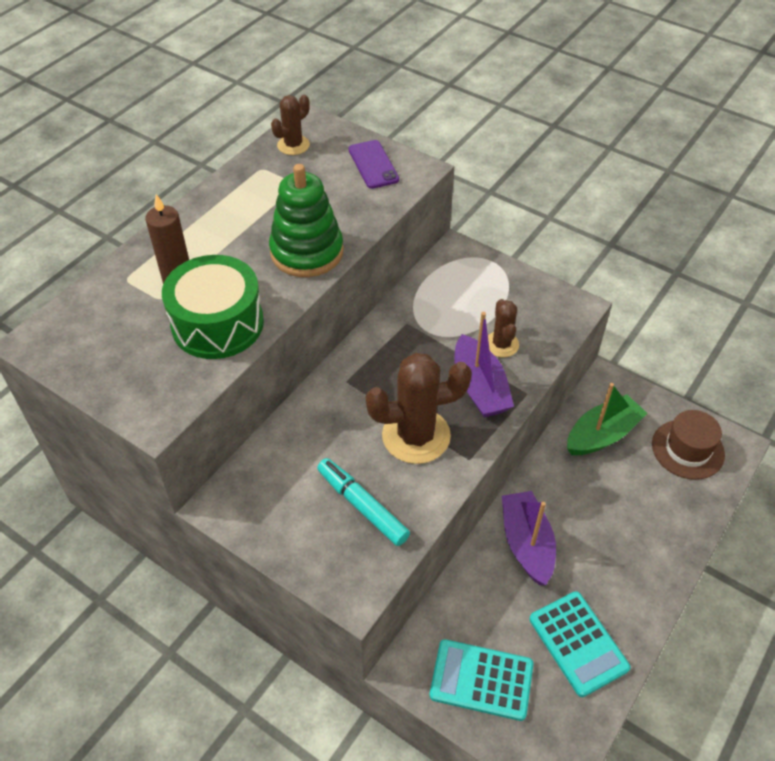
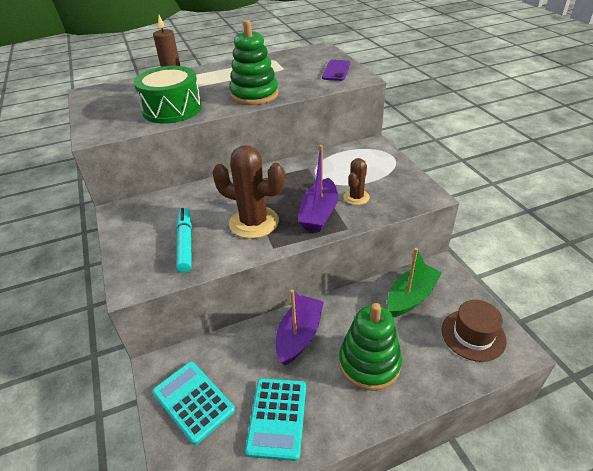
camera: 35 degrees right, 10 degrees down
(293, 145) = (301, 55): brown cactus -> none
(602, 435) = (411, 296): green boat -> green boat turned 45 degrees counterclockwise
(617, 534) = (369, 363): none -> green stacking toy

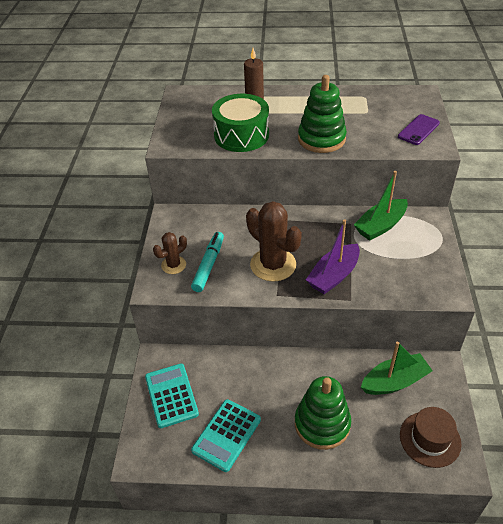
camera: 25 degrees right, 5 degrees up
(299, 335) = (276, 377): purple boat -> none
(335, 162) = (380, 226): none -> green boat
(356, 197) = (377, 271): brown cactus -> brown cactus (173, 265)

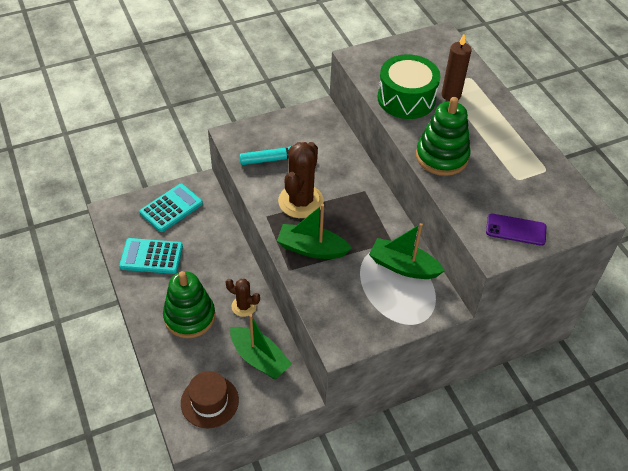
camera: 60 degrees right, 5 degrees up
(173, 265) = (262, 137): brown cactus -> brown cactus (244, 306)
(333, 276) = (311, 249): purple boat -> green boat

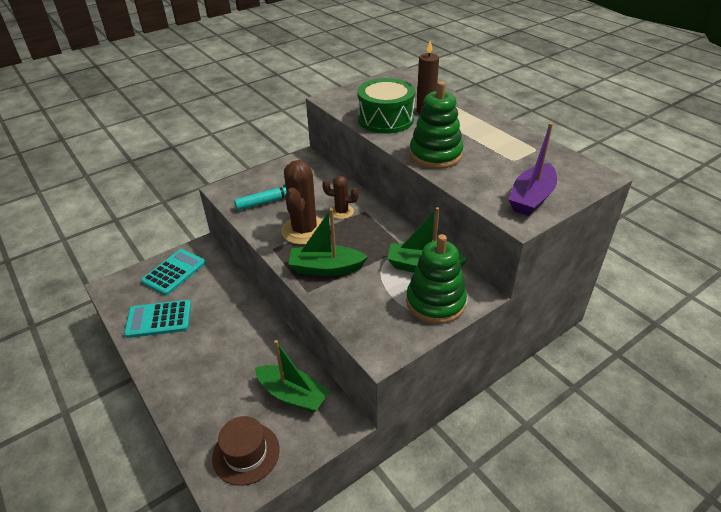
camera: 10 degrees left, 10 degrees down
(189, 317) = (208, 369): green stacking toy -> green stacking toy (435, 302)
(244, 306) = (265, 347): brown cactus -> brown cactus (341, 212)
(516, 230) = (531, 198): purple phone -> purple boat

